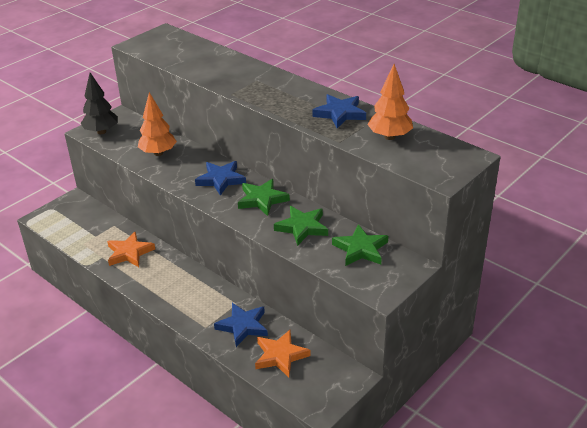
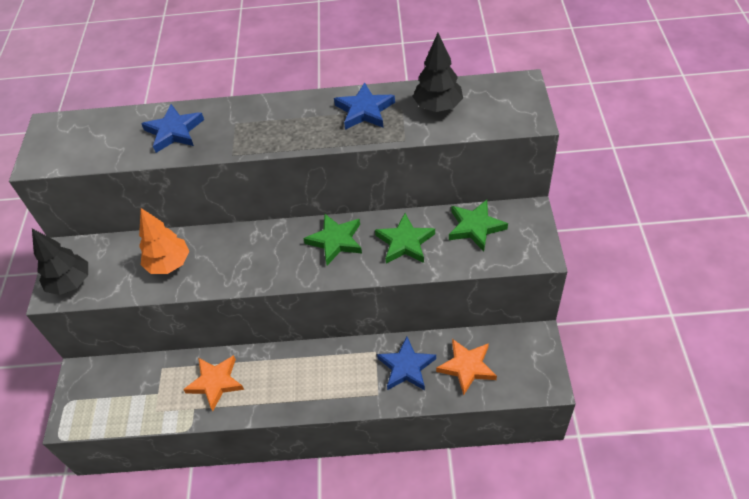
camera: 40 degrees left, 15 degrees up
(221, 180) = (271, 248): blue star -> blue star (174, 131)
(389, 137) = (438, 107): orange tree -> black tree

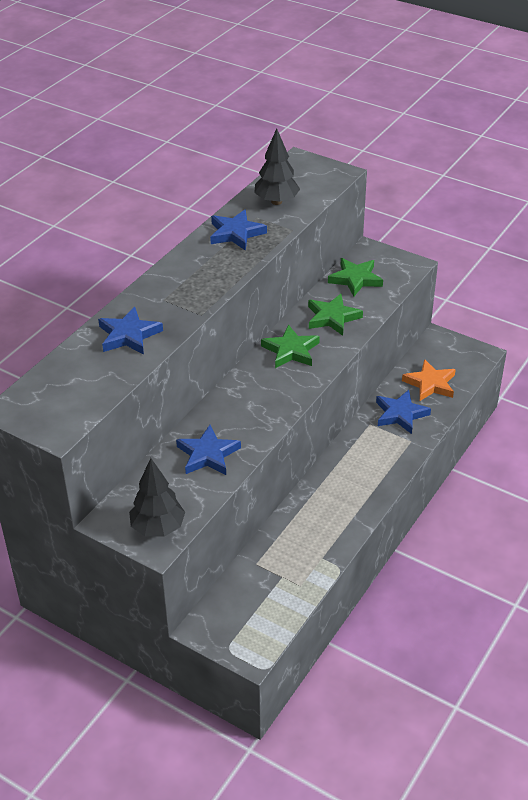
camera: 60 degrees left, 10 degrees down
(169, 264) = (208, 454): orange tree -> blue star
(215, 382) = (308, 532): orange star -> none

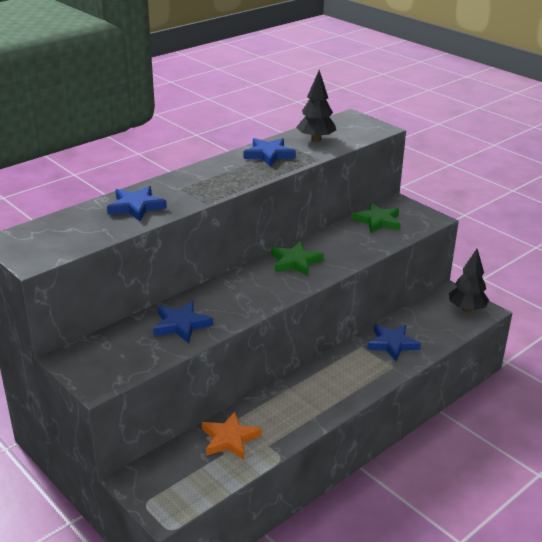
camera: 15 degrees right, 10 degrees down
(158, 528) = (105, 372): black tree -> black tree (466, 309)
(332, 317) = (344, 245): green star -> none
(430, 384) = (429, 325): orange star -> orange star (229, 439)

